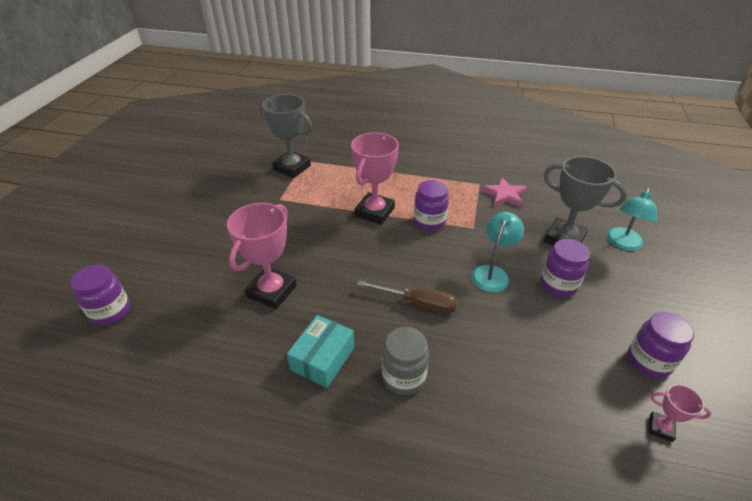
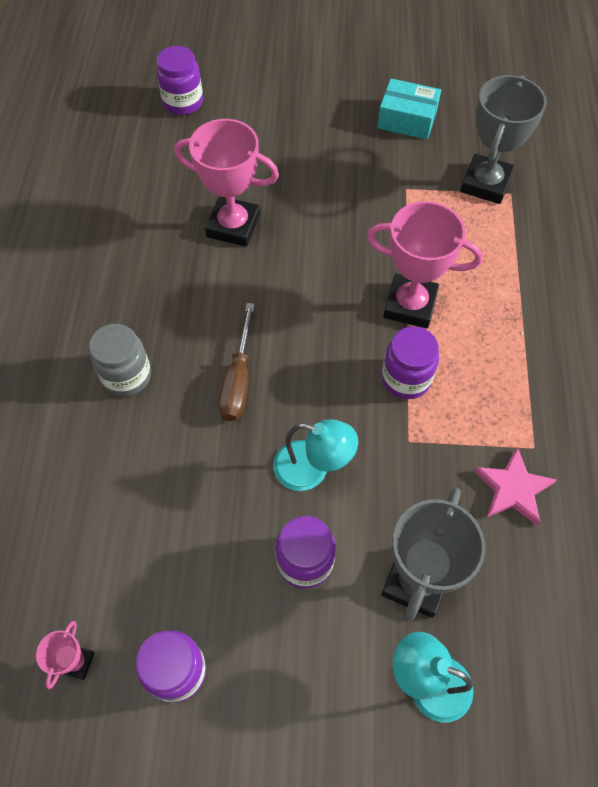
camera: 80 degrees right, 20 degrees up
(323, 358) = (144, 295): turquoise box -> turquoise box (407, 119)

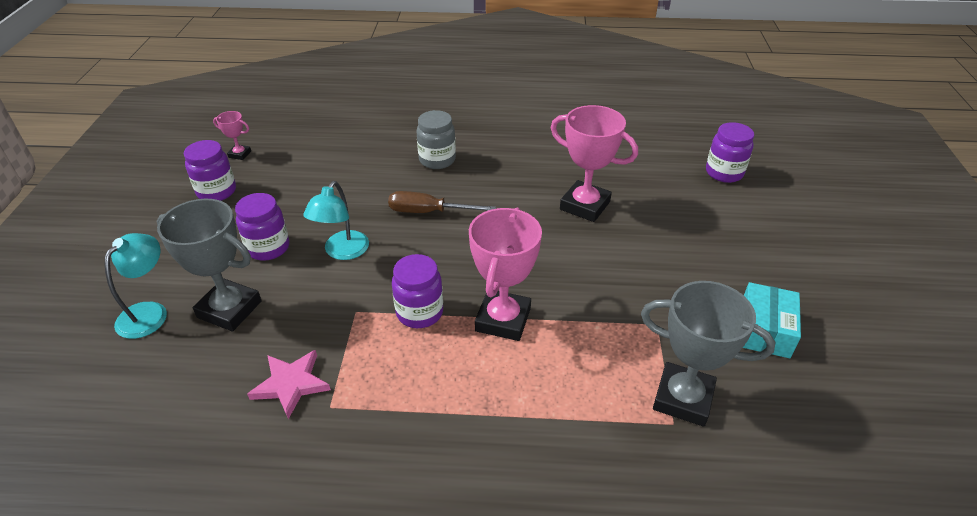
camera: 90 degrees right, 20 degrees down
(233, 226) = (585, 206): pink trophy -> pink trophy turned 75 degrees counterclockwise

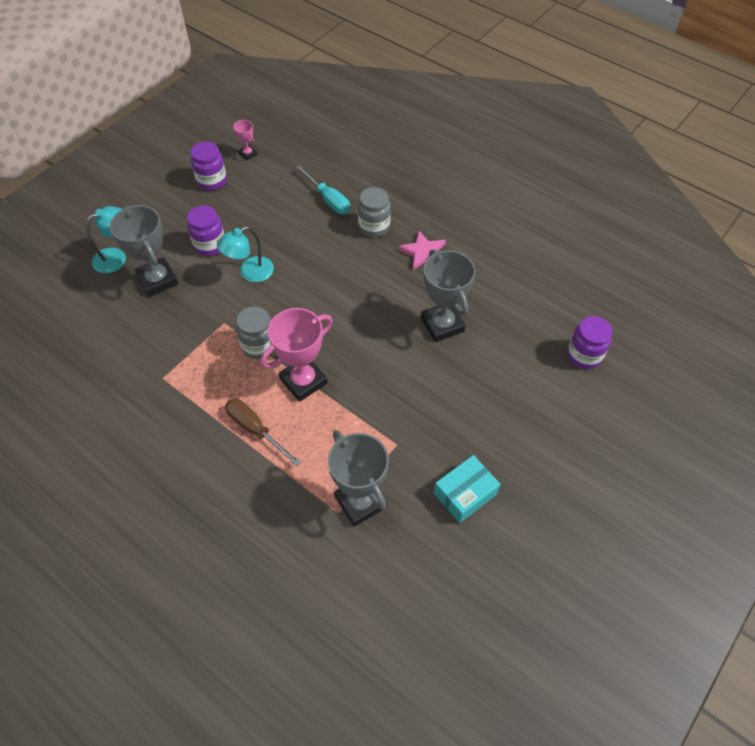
camera: 35 degrees right, 15 degrees up
(291, 384) = (154, 351): pink star -> pink star (423, 252)
(368, 157) = (328, 199): none -> turquoise screwdriver
(419, 312) = (259, 346): purple jar -> grey jar
(429, 212) = (329, 270): brown screwdriver -> brown screwdriver (255, 429)
(585, 206) = (442, 325): pink trophy -> grey trophy

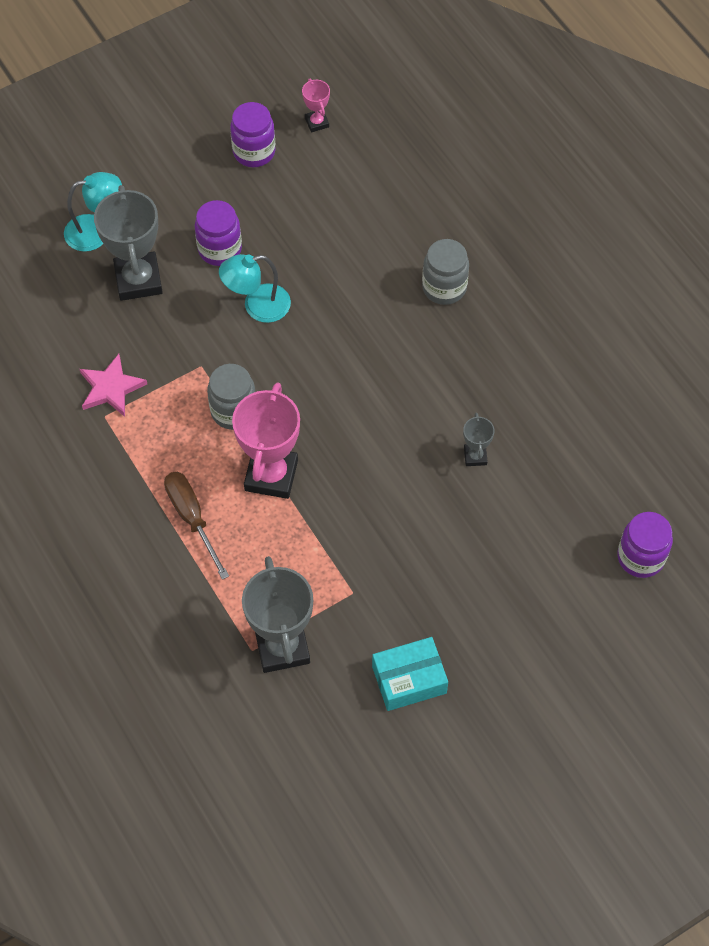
camera: 20 degrees right, 5 degrees up
(303, 381) = (271, 475): pink trophy -> pink trophy turned 60 degrees counterclockwise
(328, 199) = (399, 227): turquoise screwdriver -> none
(423, 252) = (494, 346): pink star -> pink star (111, 388)
(442, 325) = (475, 456): grey trophy -> grey trophy, size x0.48

